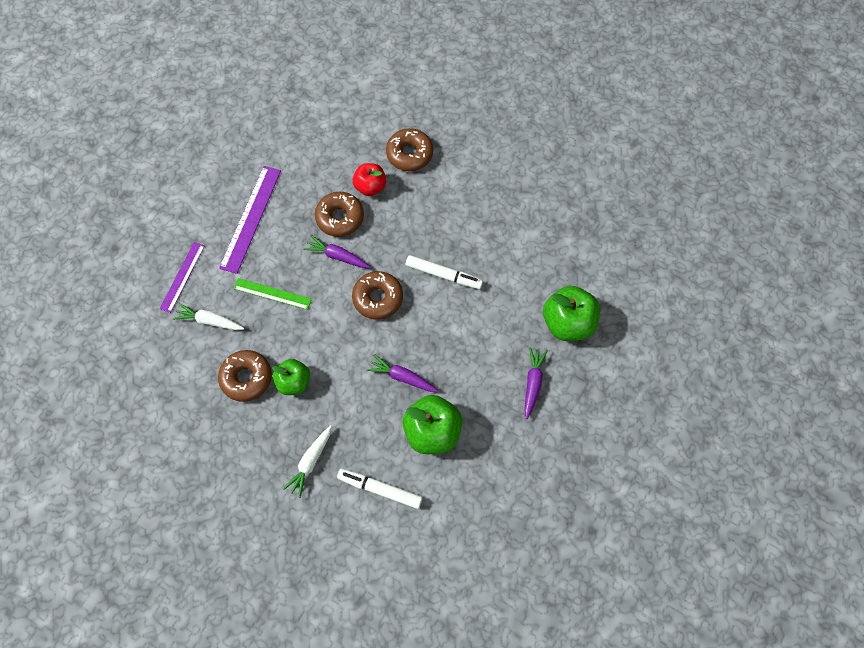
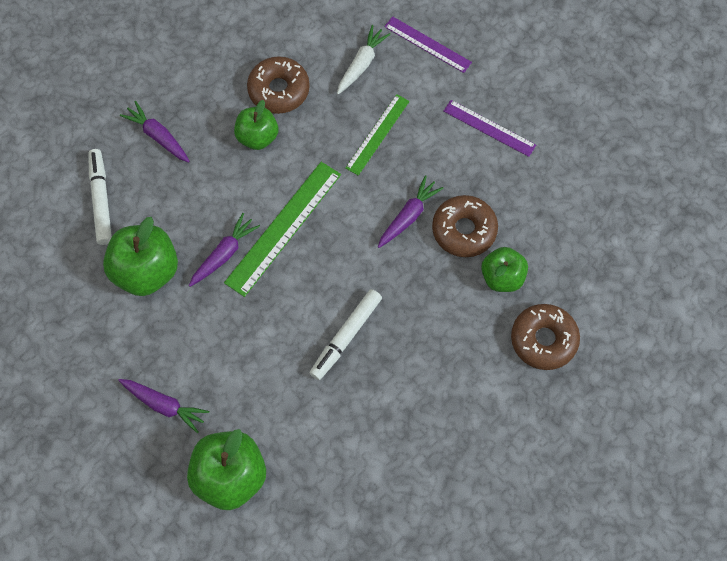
camera: 105 degrees right, 0 degrees up
(251, 218) = (489, 128): purple ruler -> purple ruler, size x0.63
(310, 462) = (158, 136): white carrot -> purple carrot
(369, 340) = (283, 228): none -> green ruler
(370, 187) = (502, 277): red apple -> green apple
(378, 298) = (336, 250): brown donut -> none
(380, 489) = (101, 200): white marker -> white marker turned 45 degrees counterclockwise

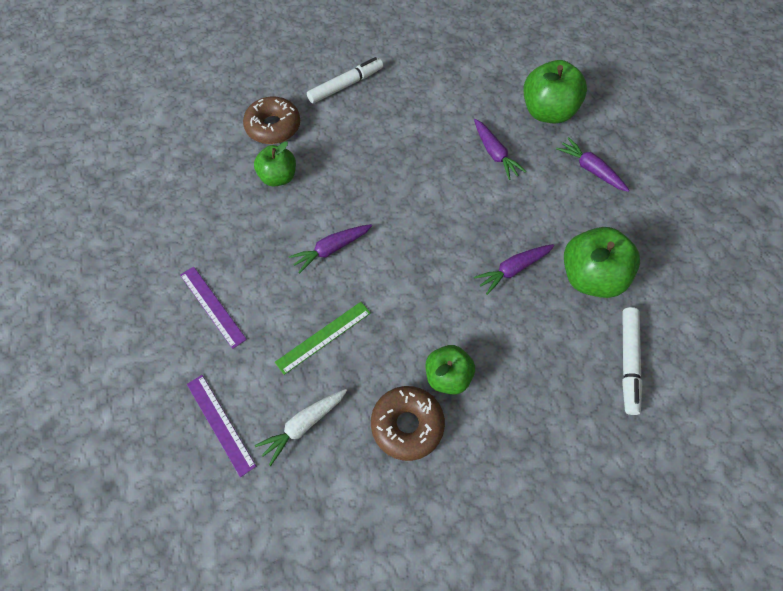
camera: 160 degrees left, 5 degrees down
(158, 136) = (556, 415): purple carrot -> purple carrot (495, 154)
(283, 228) = (450, 275): green ruler -> none
(346, 337) = (427, 173): white marker -> white marker (346, 85)
(464, 230) = (289, 222): brown donut -> none

